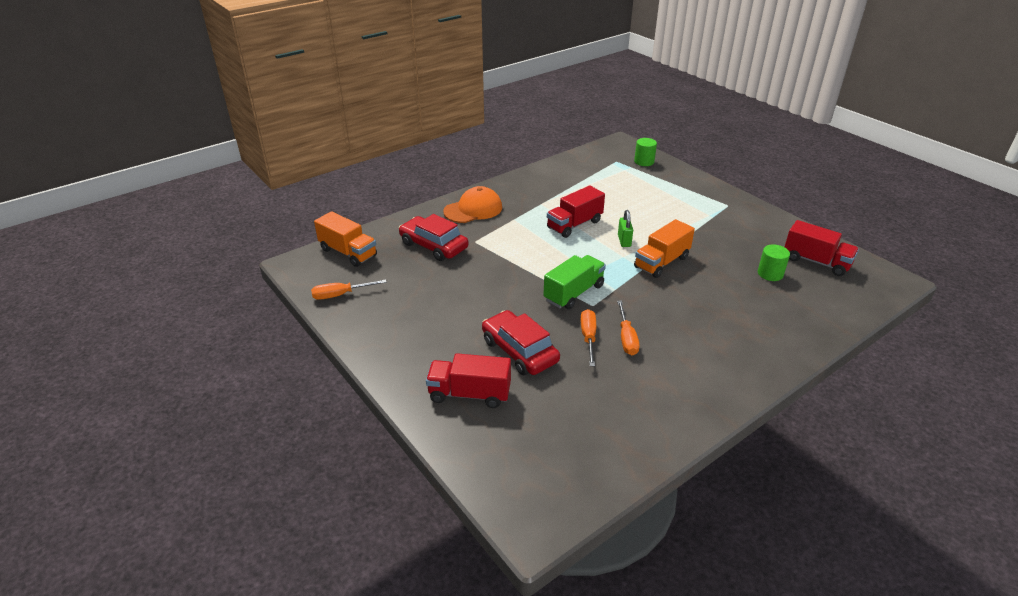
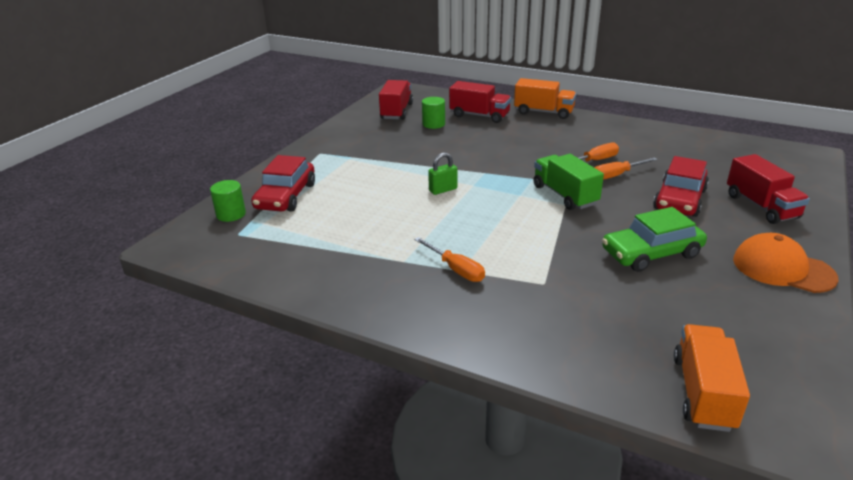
camera: 115 degrees left, 5 degrees down
(340, 295) = (781, 348): orange screwdriver -> orange screwdriver (456, 269)
(434, 246) = (590, 313): red car -> red car (286, 196)
(464, 296) = (651, 253): none -> green car
(473, 209) = (468, 313): orange cap -> orange cap (782, 268)
(574, 224) = (436, 224): red truck -> red truck (479, 115)
(574, 293) = (564, 195): green truck -> green truck turned 45 degrees clockwise
(661, 262) = (463, 166): orange truck -> orange truck (543, 112)

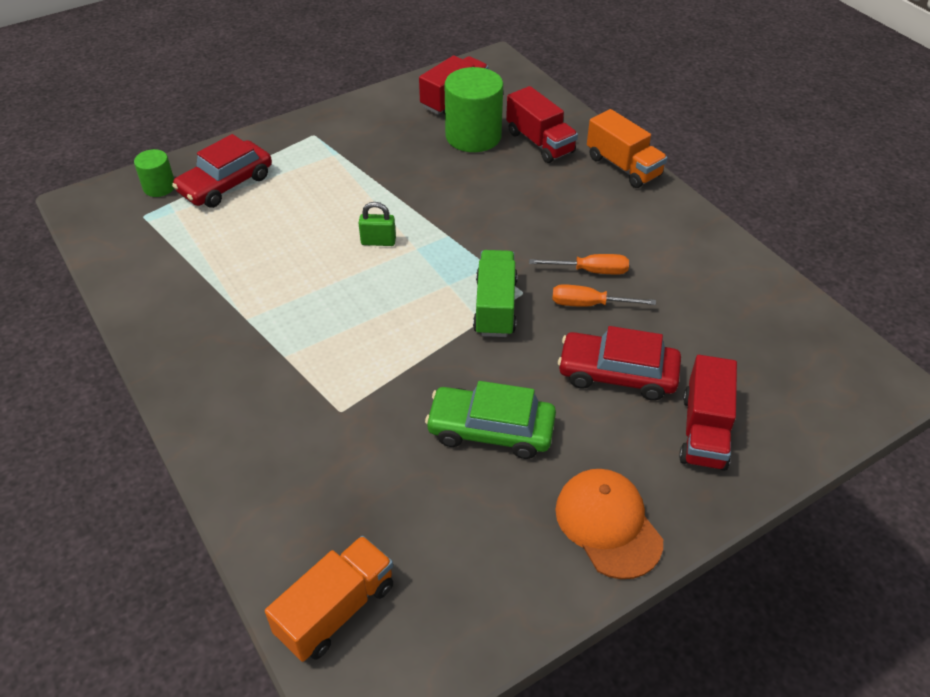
camera: 30 degrees right, 15 degrees up
(433, 124) = (473, 136): green cylinder -> green cylinder, size x1.87
(456, 269) = (280, 352): orange screwdriver -> none
(679, 199) = (617, 374): red car -> red car turned 45 degrees clockwise

